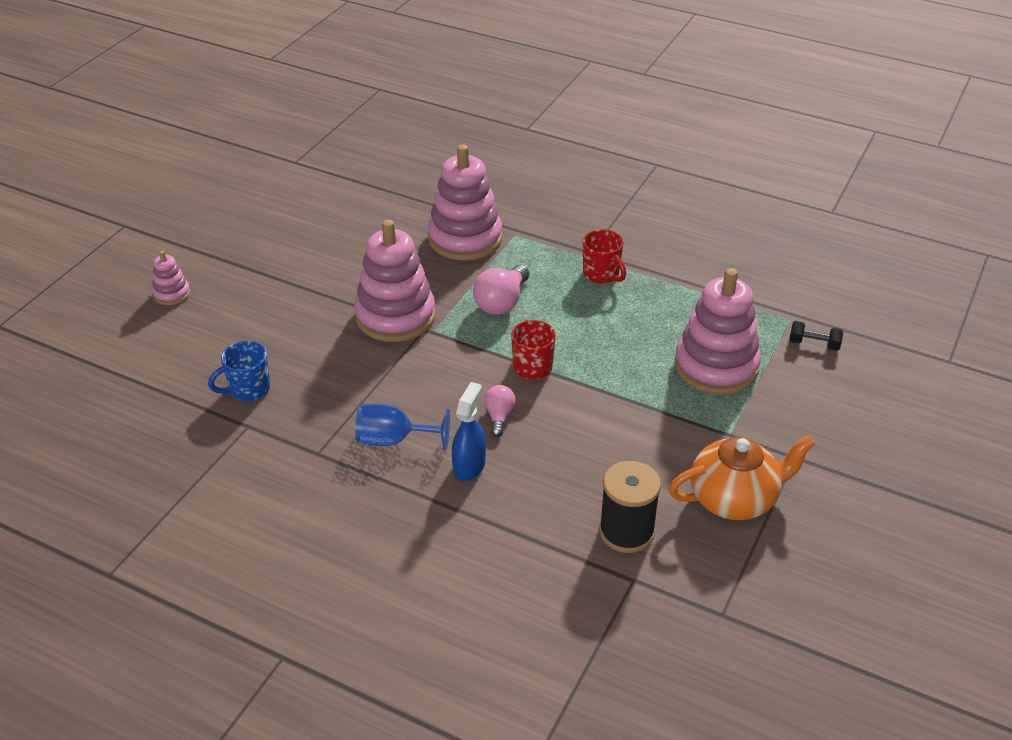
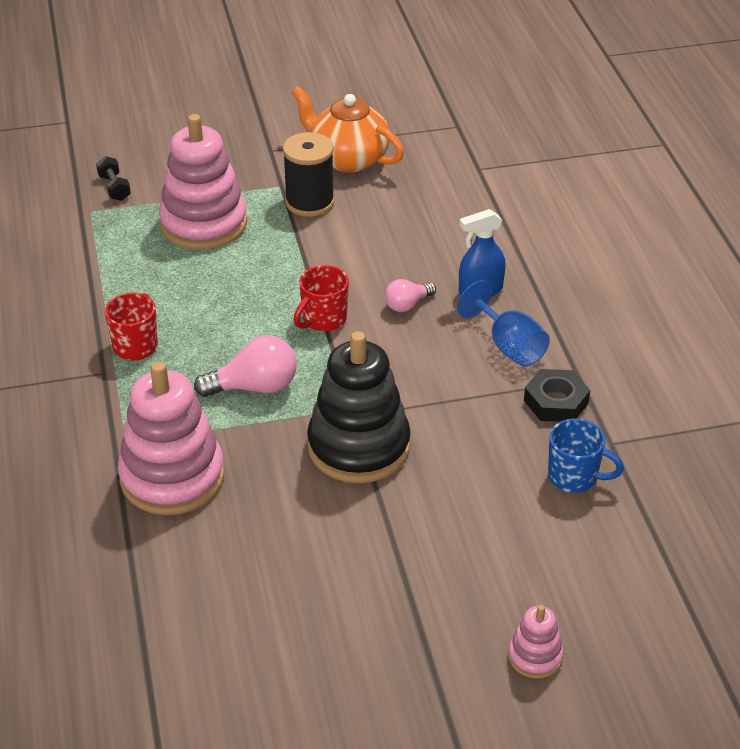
camera: 130 degrees left, 0 degrees up
(315, 426) = (556, 402): none -> black nut
(395, 316) = (358, 447): pink stacking toy -> black stacking toy
(626, 532) = (441, 189): black spool -> black spool (309, 202)

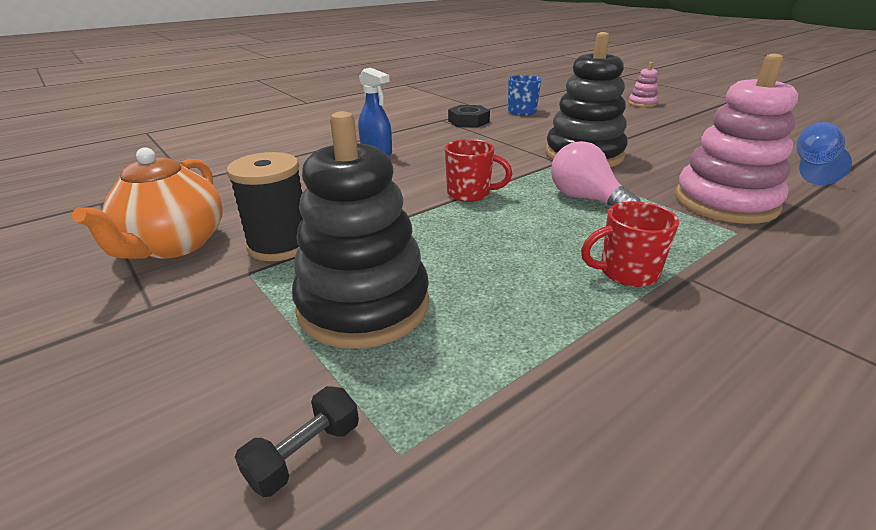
camera: 115 degrees left, 10 degrees down
(204, 223) = (363, 305): pink stacking toy -> black stacking toy
(407, 305) = (417, 170): pink light bulb -> none
(509, 346) = (431, 137): blue goblet -> blue goblet (813, 166)

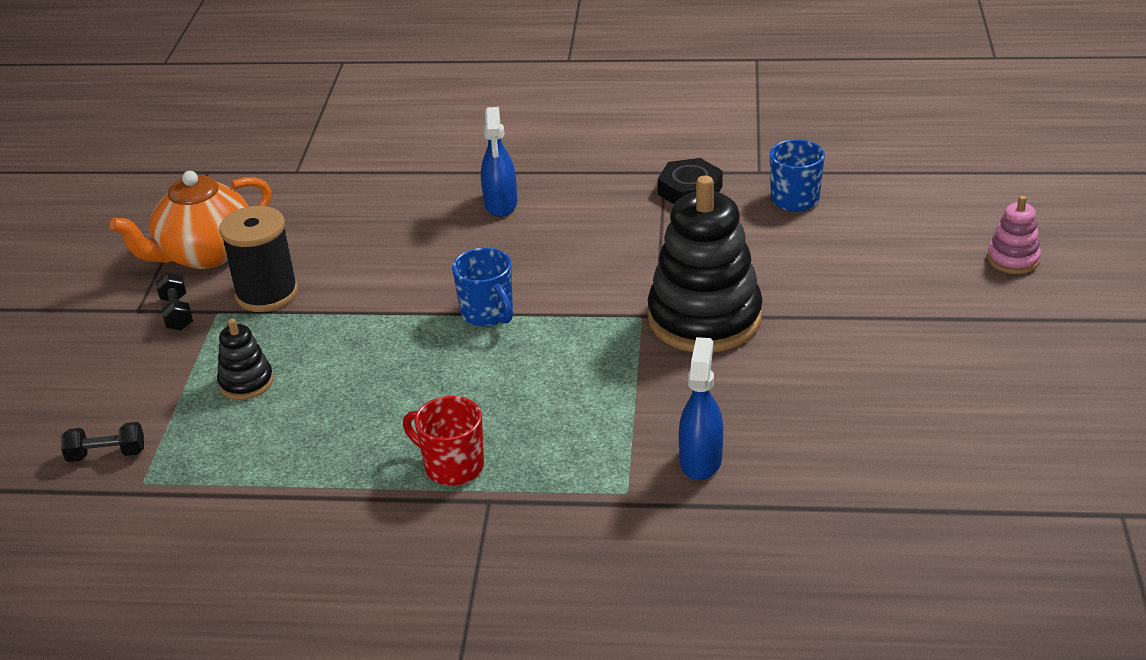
camera: 45 degrees right, 5 degrees up
(204, 291) = (177, 313): none -> black dumbbell
(363, 305) = (246, 382): black stacking toy -> black stacking toy, size x0.47
(470, 194) = (488, 313): red mug -> blue mug
(586, 199) = (576, 379): pink light bulb -> none
(725, 202) = (701, 460): pink stacking toy -> blue spray bottle
(813, 166) = (939, 482): blue goblet -> none

